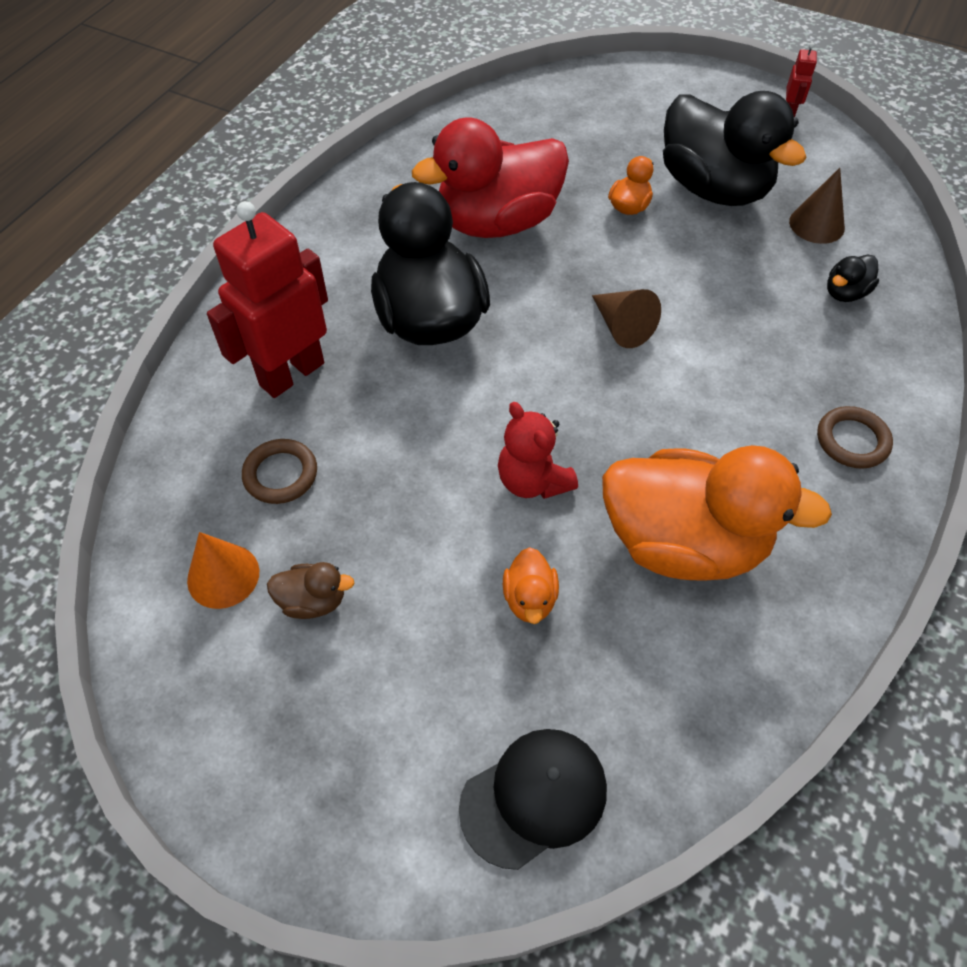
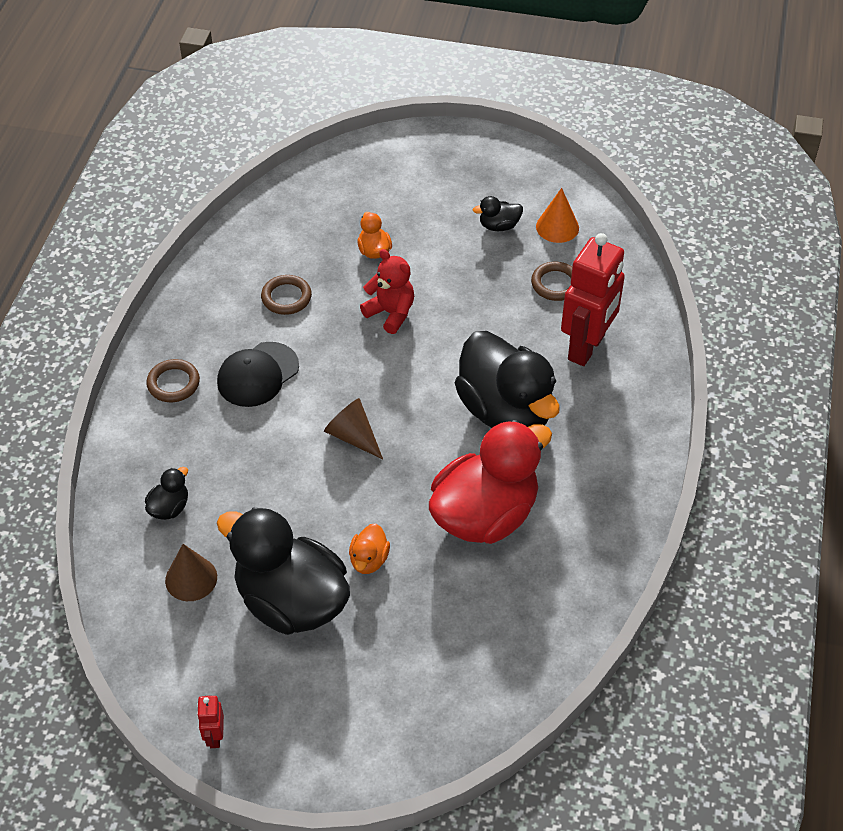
camera: 165 degrees right, 5 degrees down
(313, 601) = (499, 226): brown duck -> black duck
(534, 797) = (348, 173): black cap -> black cap (258, 375)
(683, 542) = (286, 297): orange duck -> brown ring

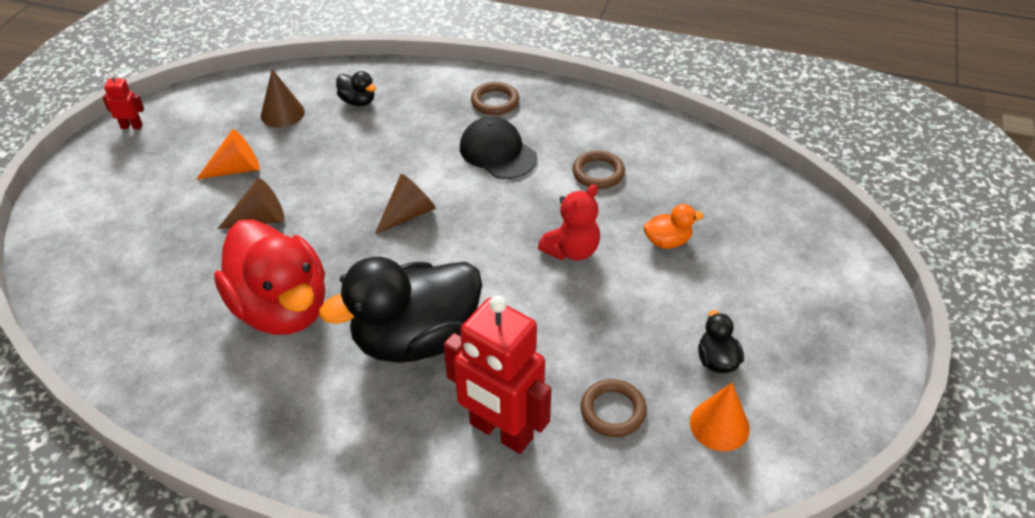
camera: 95 degrees right, 5 degrees down
(291, 601) = (236, 169): black duck -> orange cone
(369, 560) = (260, 219): orange duck -> brown cone

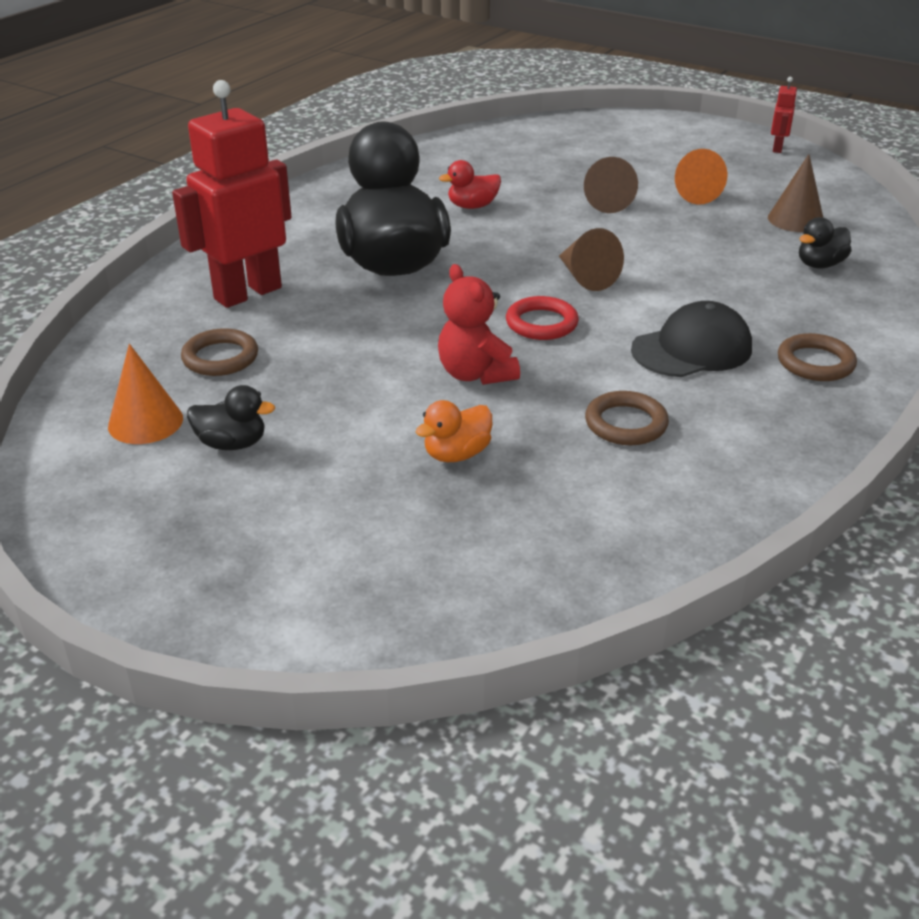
camera: 105 degrees right, 10 degrees down
(281, 308) = (472, 206): red duck -> red duck, size x0.41
(488, 228) = (541, 323): none -> red ring
(667, 241) = (457, 454): orange duck -> orange duck turned 45 degrees clockwise

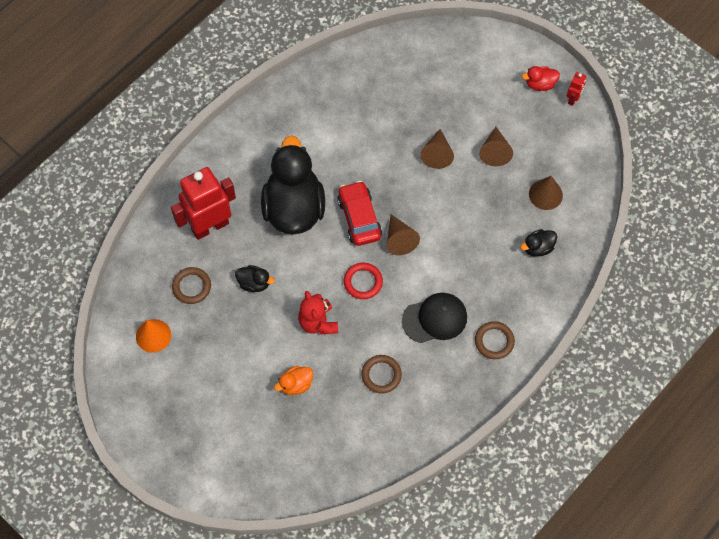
camera: 10 degrees right, 30 degrees up
(232, 444) = (193, 359): black duck -> black duck (254, 283)
(472, 206) = (353, 147): red duck -> red duck (540, 84)
(508, 264) = (359, 218): none -> red car
(693, 193) = (495, 151): orange cone -> brown cone

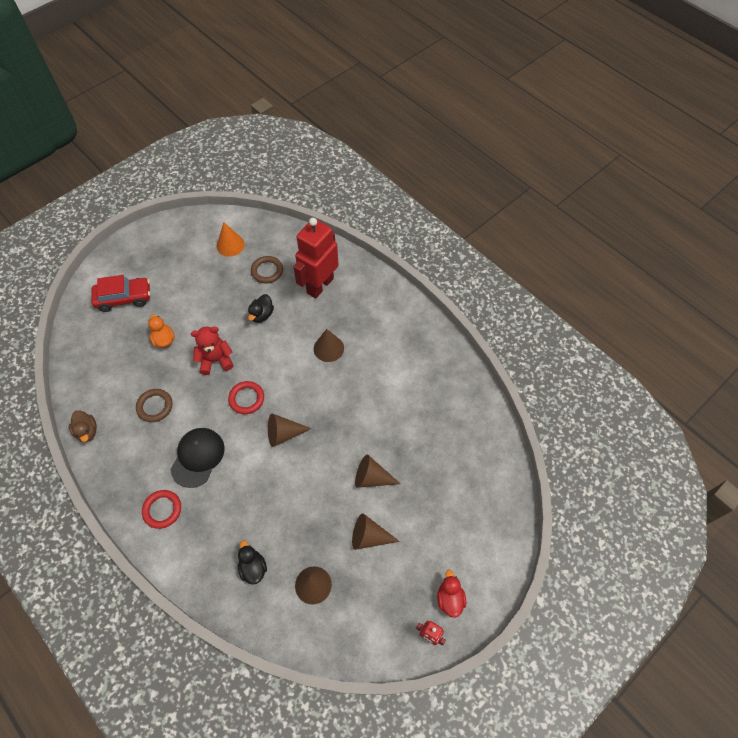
camera: 95 degrees right, 5 degrees down
(210, 226) = (320, 285): red robot -> red robot turned 120 degrees counterclockwise
(294, 208) = (328, 348): black duck -> brown cone
(359, 218) = (311, 401): red car -> red car (124, 298)
(418, 440) = (87, 431): none -> brown duck
(435, 319) = (197, 457): black cap -> black cap turned 150 degrees counterclockwise
(494, 341) = (162, 510): brown ring -> red ring

